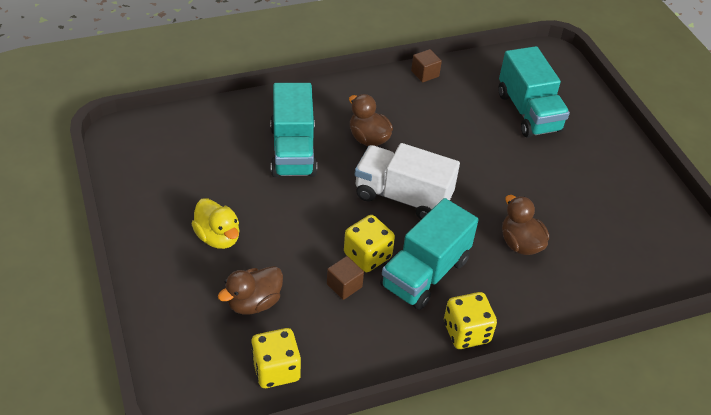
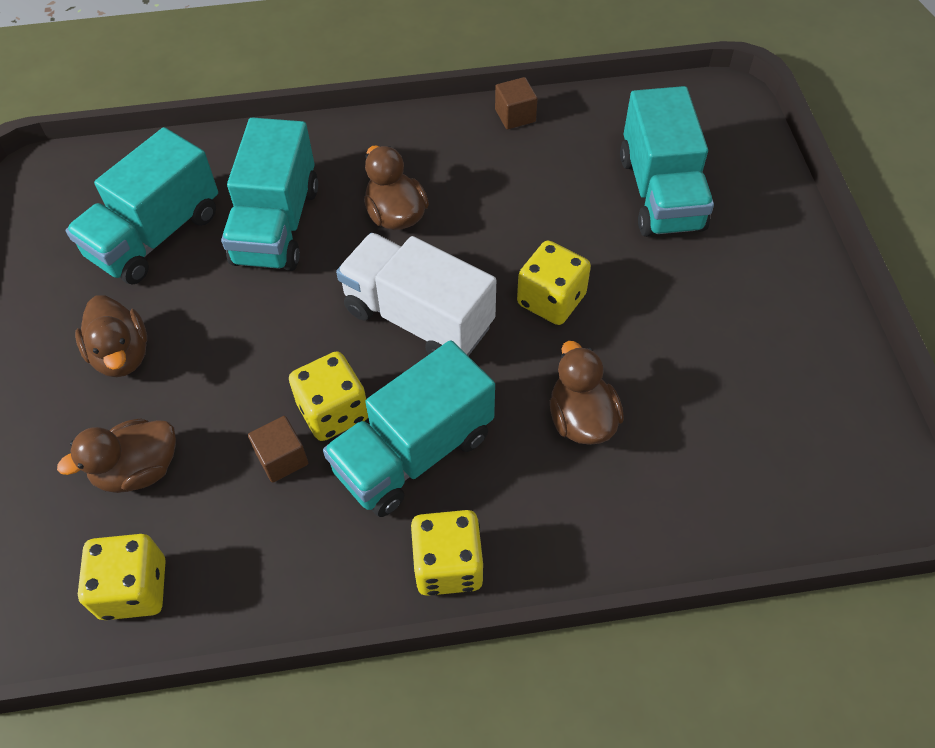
camera: 15 degrees right, 10 degrees up
(214, 164) = (155, 235): none -> turquoise truck
(218, 237) = (122, 355): yellow duck -> brown duck
(481, 179) = (551, 300): none -> yellow dice

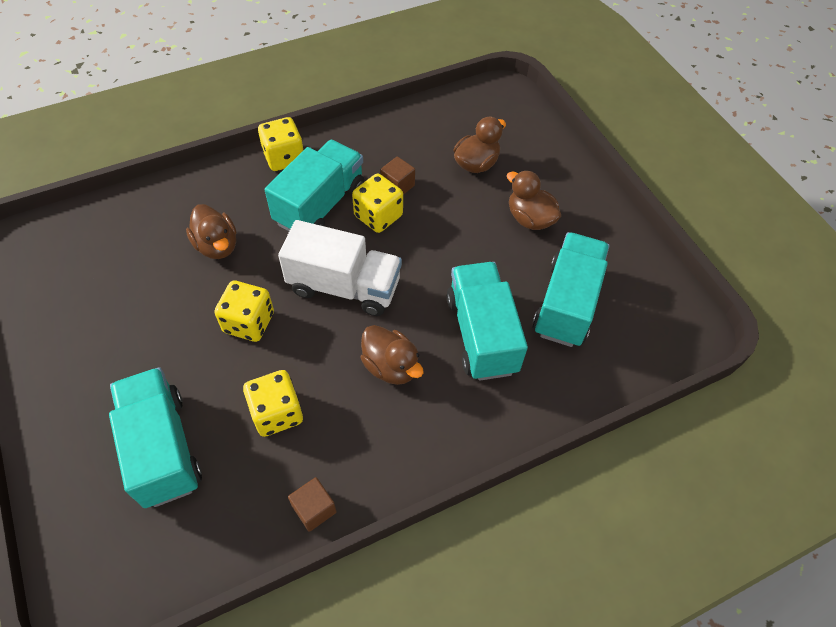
camera: 160 degrees right, 0 degrees up
(134, 589) = (443, 117): yellow dice -> yellow dice (277, 413)

